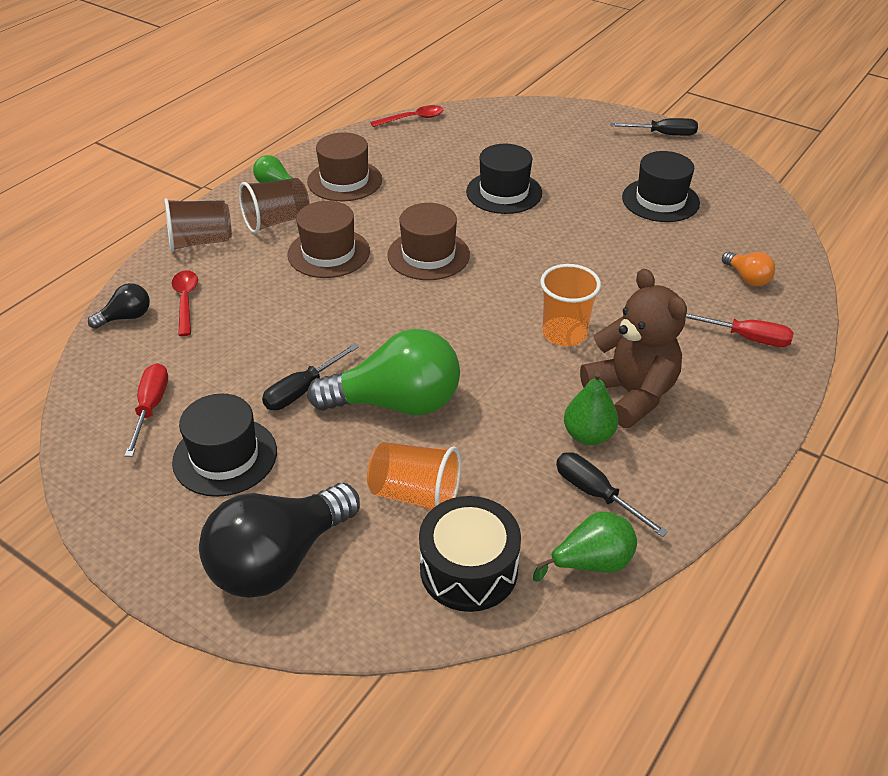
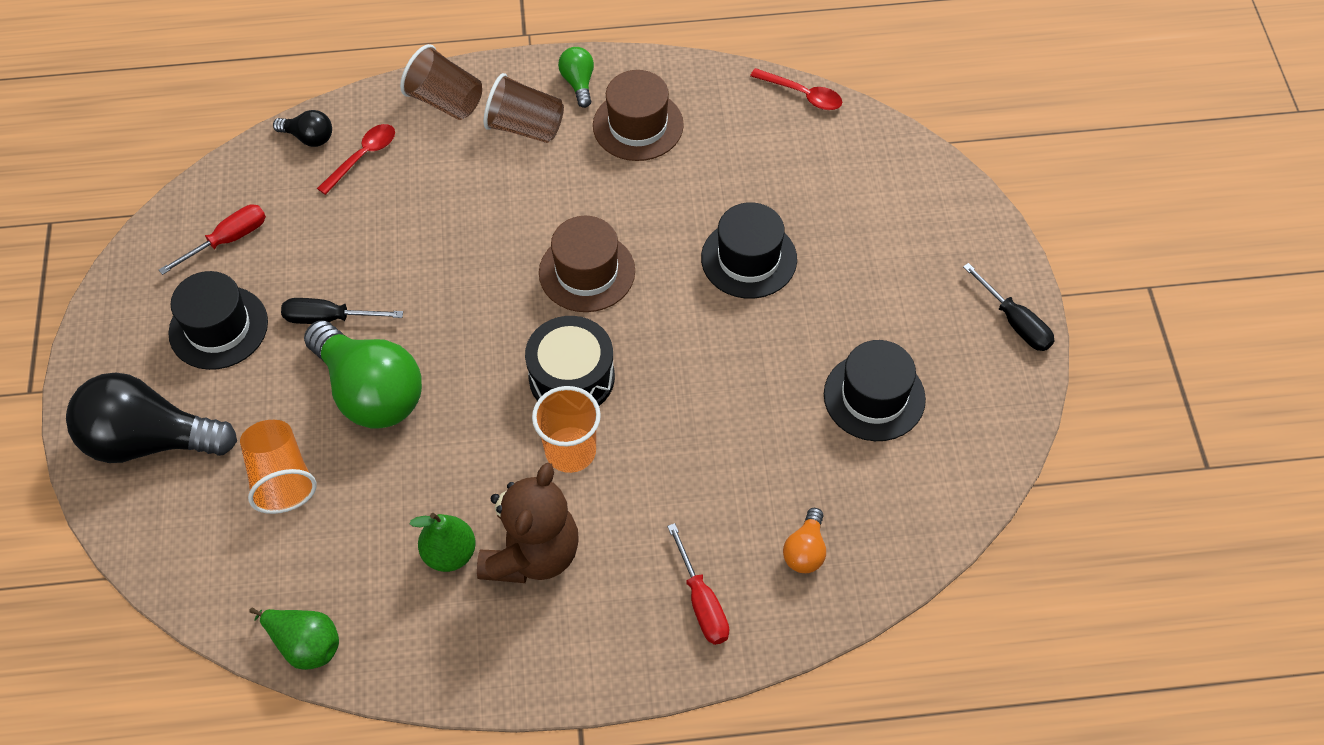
camera: 50 degrees right, 15 degrees up
(328, 253) = (518, 199): brown hat -> none
(469, 569) = (234, 566): black drum -> black drum (571, 377)
(596, 494) = (383, 602): black screwdriver -> none

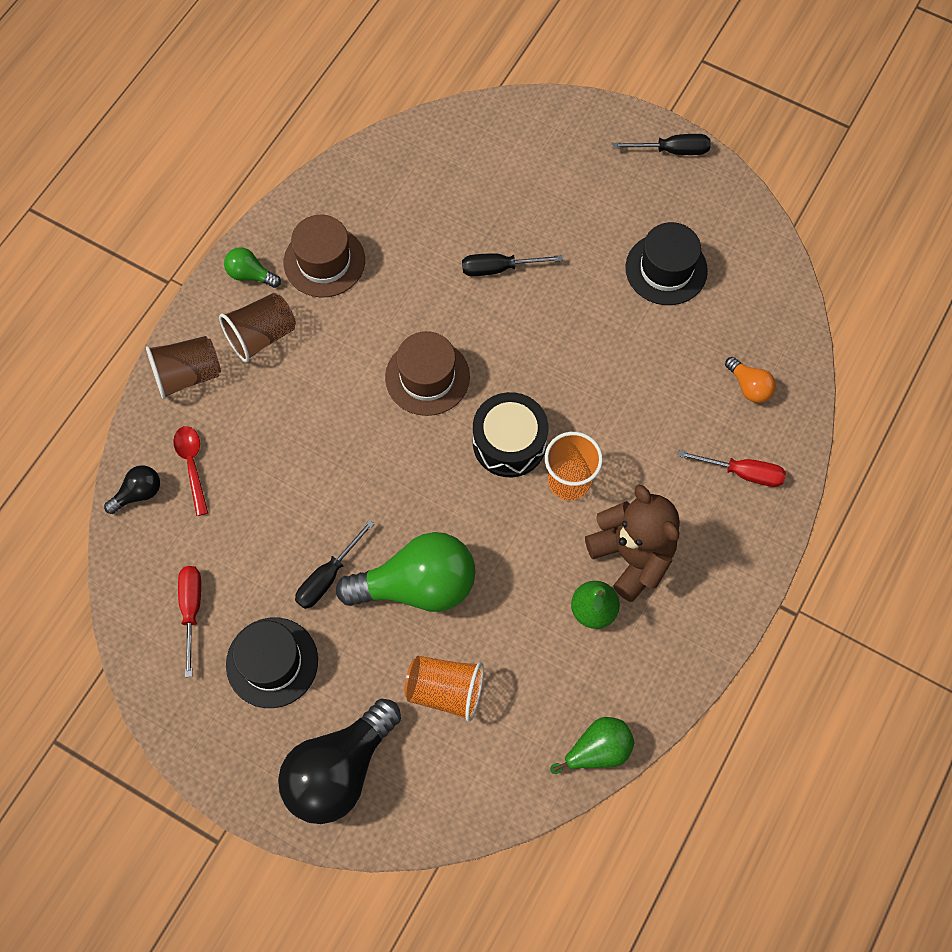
camera: 55 degrees left, 10 degrees up
(749, 259) = (499, 268): black hat -> black screwdriver
(802, 94) = (387, 141): red spoon -> none

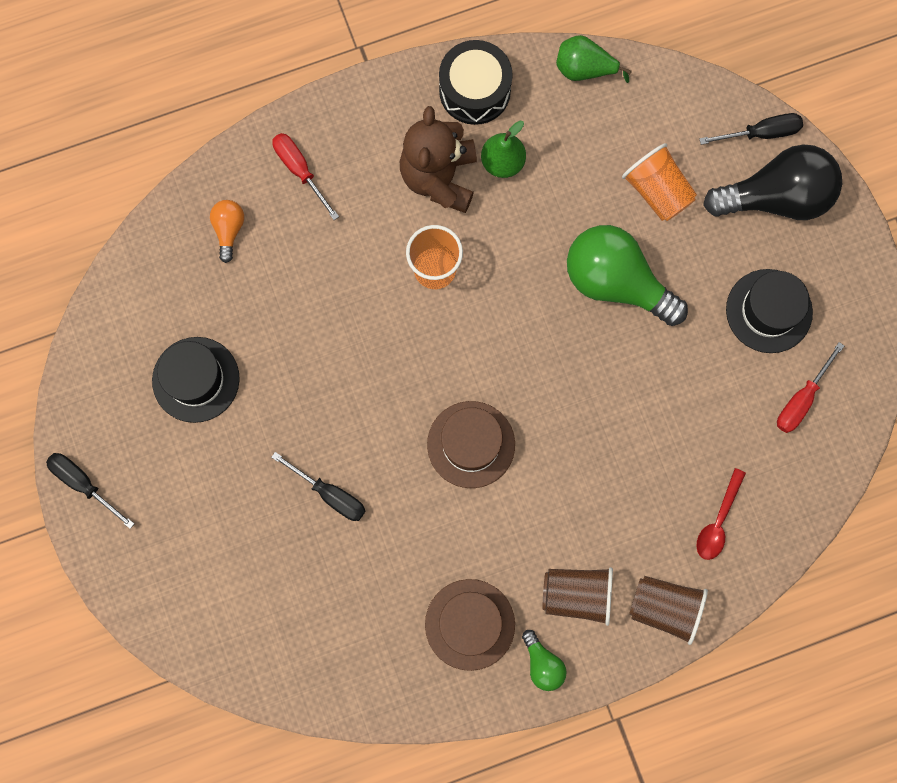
camera: 140 degrees left, 10 degrees up
(138, 493) = (778, 531): black light bulb -> none
(328, 576) = (678, 342): black screwdriver -> black screwdriver (761, 133)
(509, 443) = (453, 336): black drum -> black drum (474, 90)

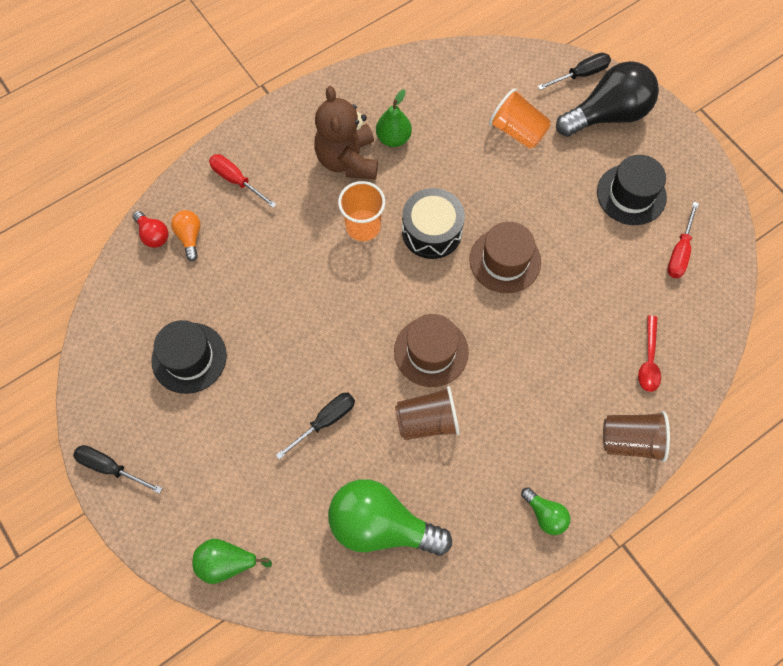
camera: 15 degrees left, 10 degrees down
(187, 216) = (153, 235): none -> red light bulb
(330, 494) = (325, 421): black screwdriver -> black screwdriver turned 60 degrees counterclockwise
(470, 624) = (473, 498): brown hat -> brown hat (505, 260)
(474, 90) = (357, 94): black drum -> black drum (431, 231)
(577, 595) = (555, 449): brown cup -> brown cup (427, 421)
(584, 69) = (435, 62): green pear -> green pear (227, 562)
(616, 282) = (508, 202): green light bulb -> green light bulb (381, 525)

